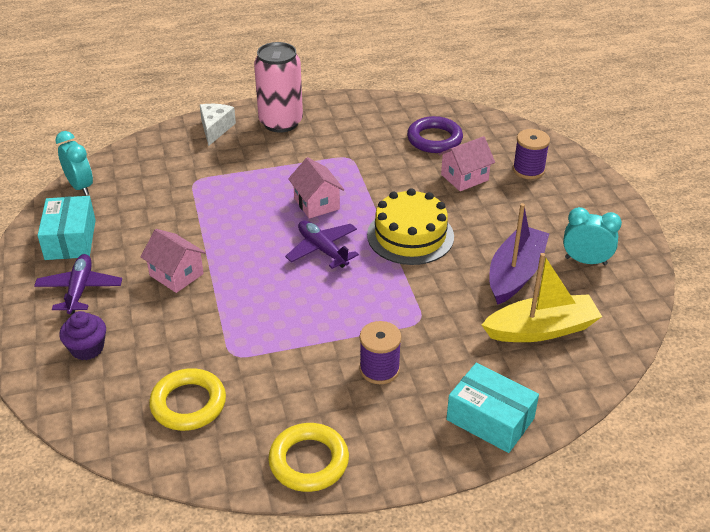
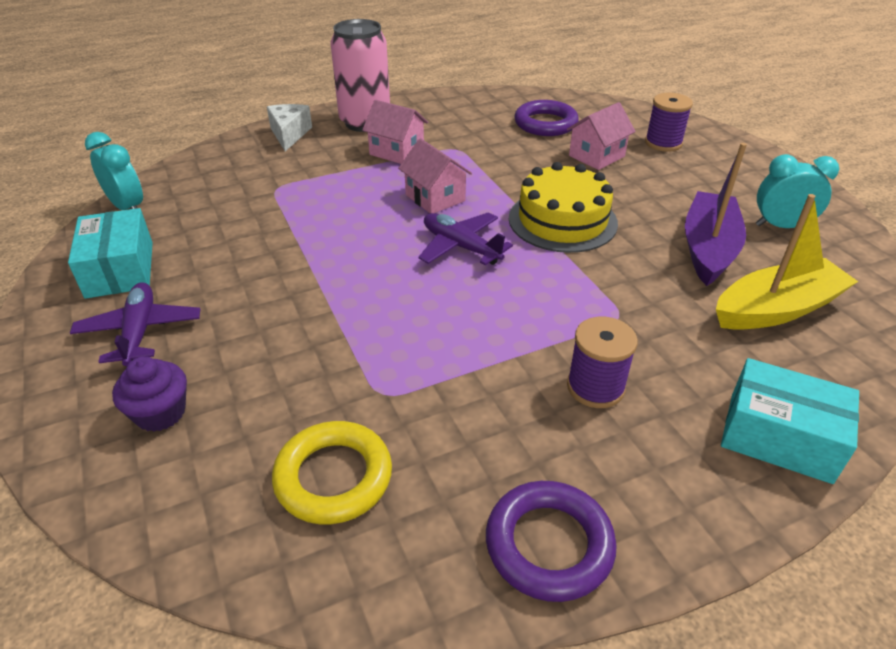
camera: 10 degrees left, 0 degrees up
(176, 274) = (275, 297): pink house -> pink house (396, 151)
(309, 461) = (549, 544): yellow ring -> purple ring

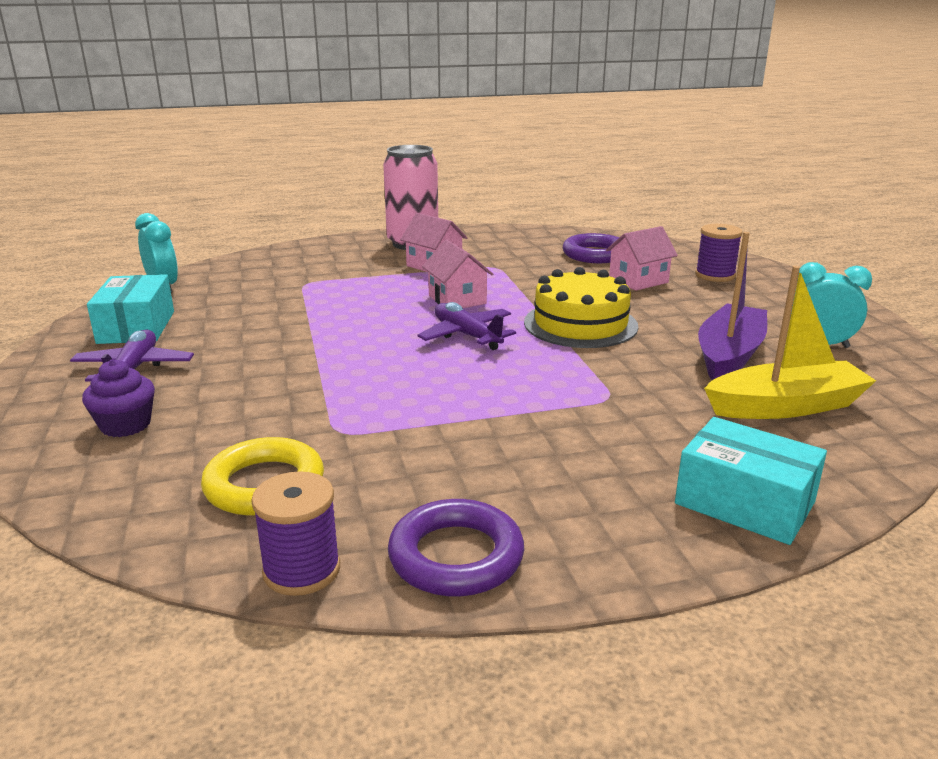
camera: 10 degrees right, 15 degrees down
(289, 134) = (336, 248): white cheese -> none
(595, 387) = (559, 447): purple spool -> purple spool (301, 570)

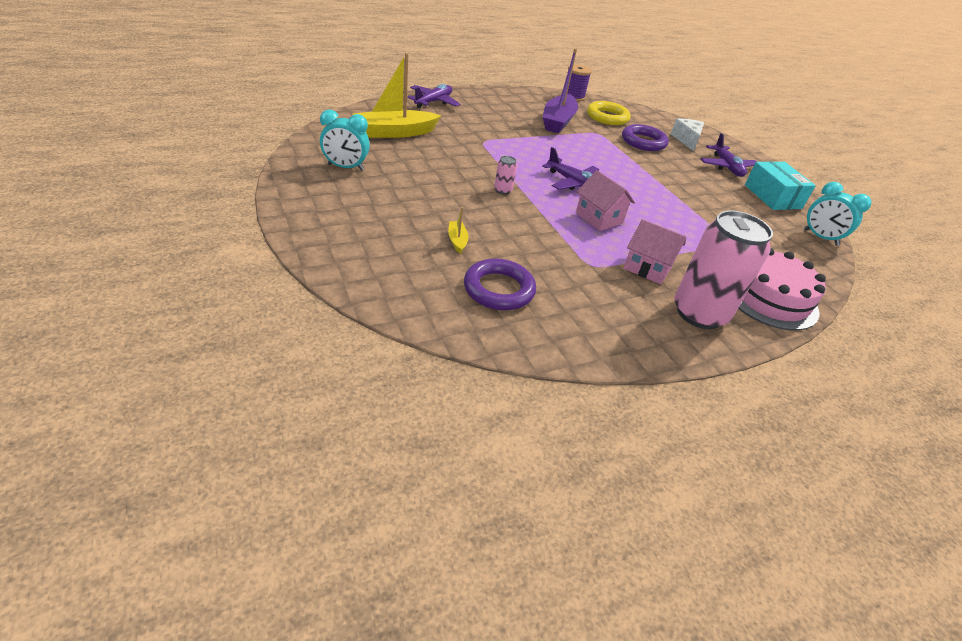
camera: 165 degrees right, 15 degrees up
(125, 425) = (687, 140): purple cupcake -> white cheese
(326, 250) = (770, 298): none -> pink cake
(456, 556) = (530, 97): purple ring -> purple ring (643, 142)
(580, 324) = (503, 190): yellow cake -> pink can
(638, 280) = (457, 241): pink house -> yellow boat
(715, 275) = (382, 248): purple spool -> none
(729, 355) = (410, 162): purple boat -> purple boat (558, 121)
(744, 503) = (433, 102): turquoise box -> purple plane

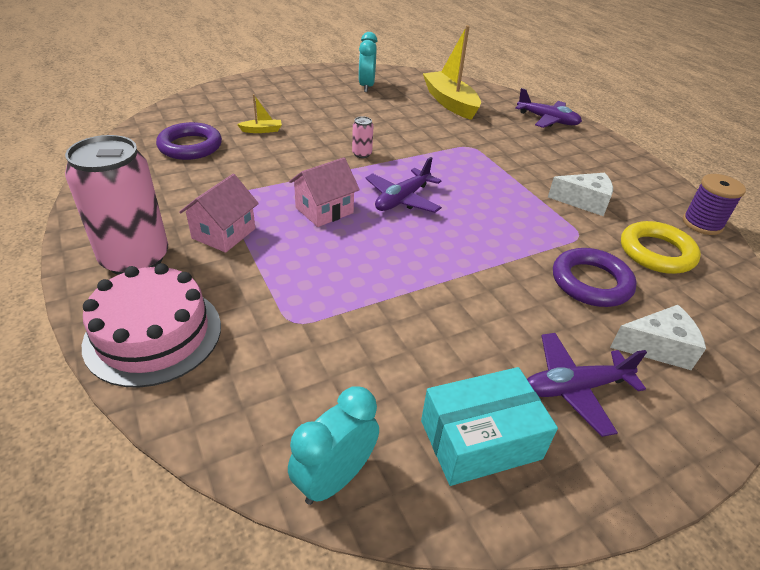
camera: 90 degrees right, 0 degrees up
(558, 121) = (584, 202): purple boat -> white cheese

